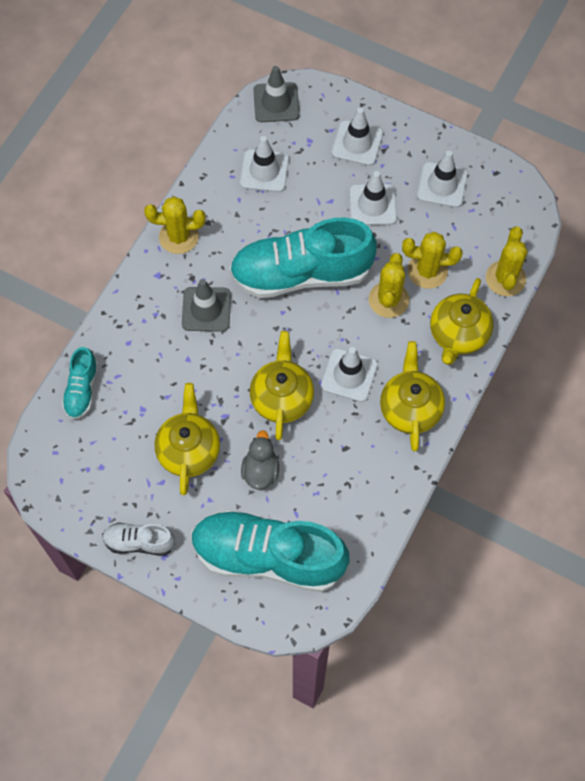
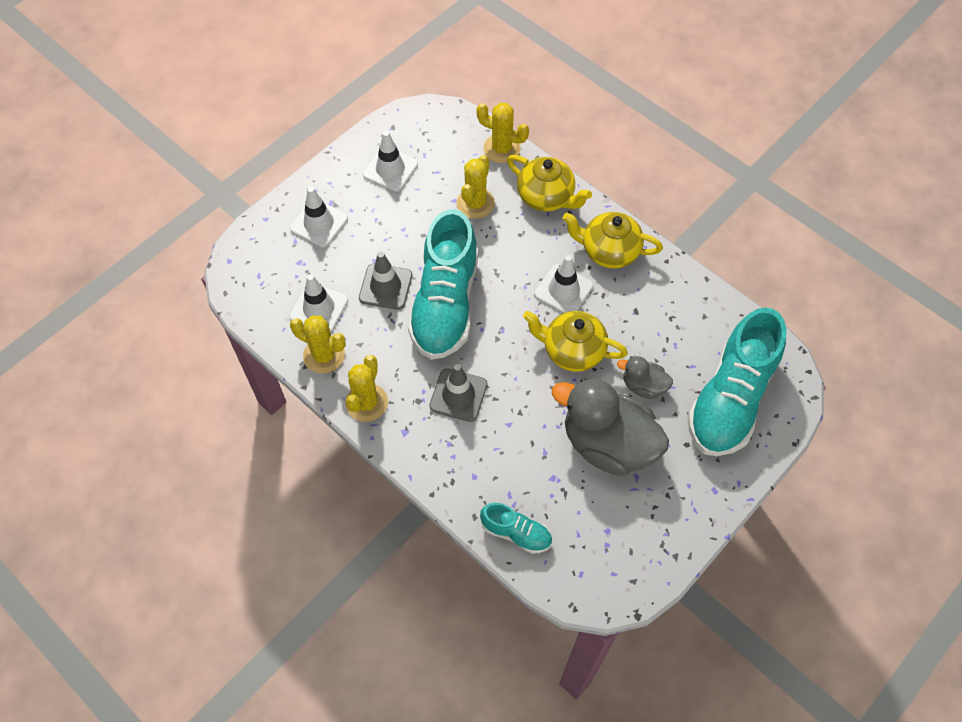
camera: 75 degrees left, 5 degrees down
(139, 542) = (696, 510): white shoe -> none
(189, 450) = (608, 444): yellow teapot -> grey duck
(276, 102) = (243, 280): grey traffic cone -> grey traffic cone (385, 287)
(372, 205) = (391, 228): white traffic cone -> none
(388, 300) = (495, 240): yellow cactus -> yellow cactus (324, 355)

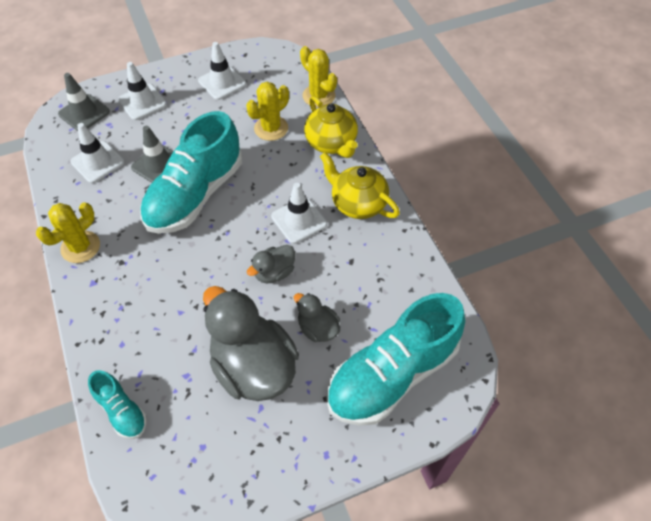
camera: 25 degrees right, 5 degrees down
(324, 355) = (75, 198): yellow cactus -> none
(458, 395) = (155, 271): grey traffic cone -> grey traffic cone (84, 113)
(572, 350) = (274, 272): yellow teapot -> grey duck

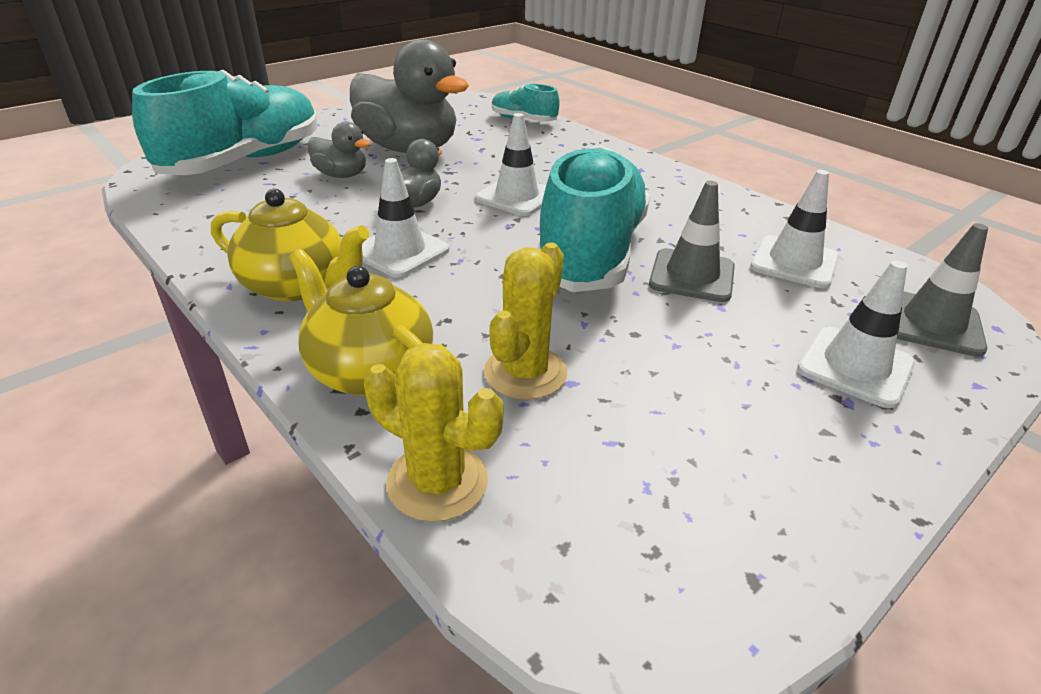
camera: 160 degrees right, 20 degrees down
(80, 247) = (691, 188): yellow cactus -> none
(222, 82) = (730, 458): white traffic cone -> white traffic cone (517, 197)

